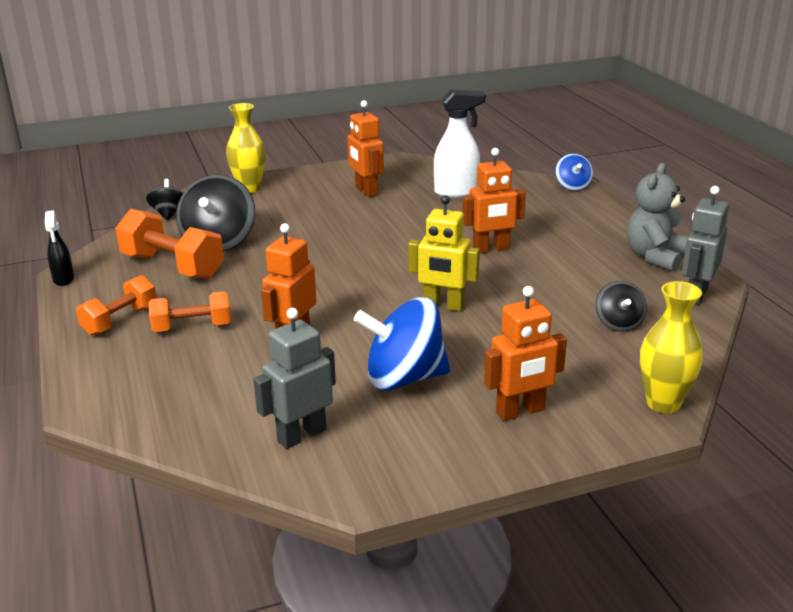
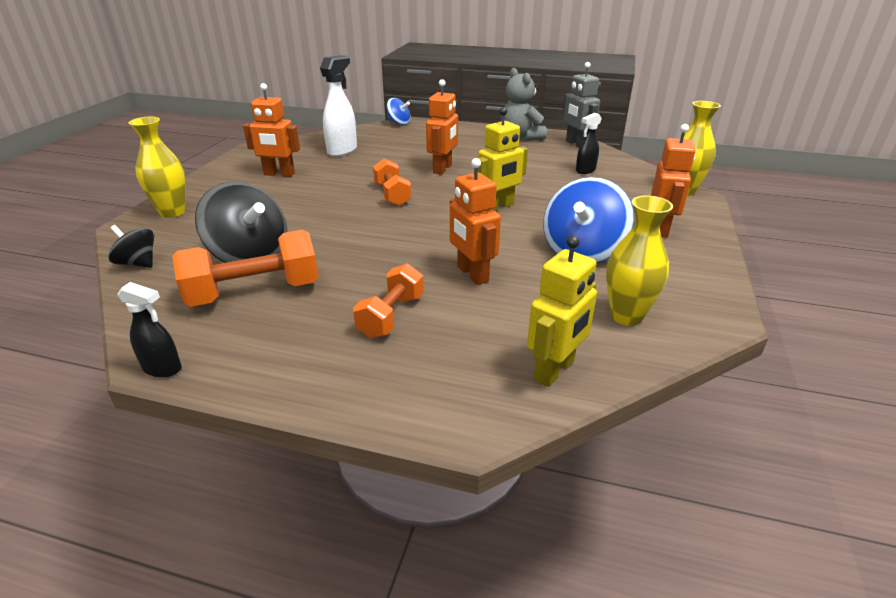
camera: 55 degrees left, 5 degrees up
(120, 320) = (318, 354): orange dumbbell -> orange dumbbell (392, 195)
(181, 422) = (554, 370): none -> yellow robot
(301, 435) = (626, 316): grey robot -> yellow vase
(618, 323) = (585, 170): black spinning top -> black spray bottle

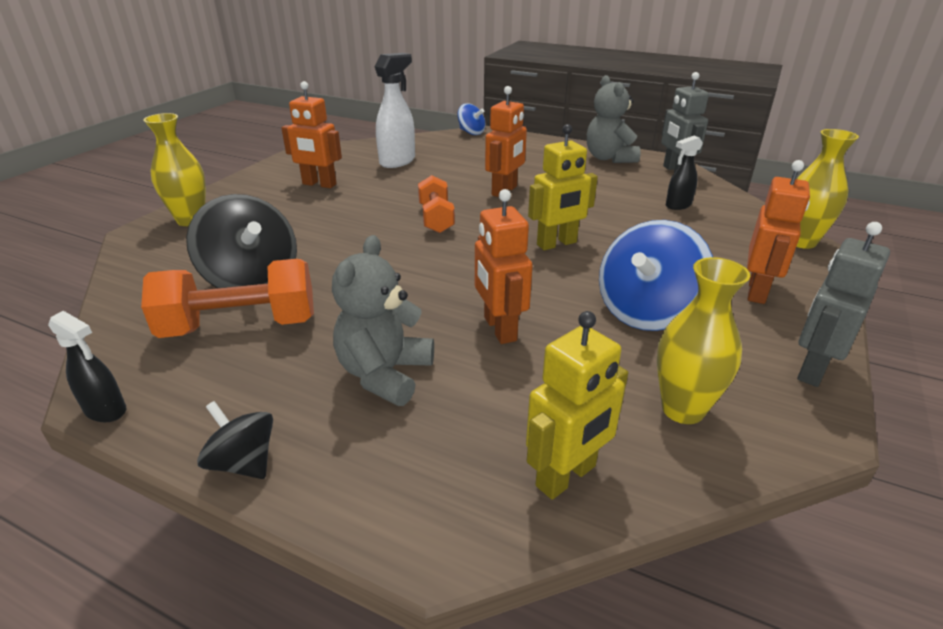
camera: 10 degrees right, 0 degrees up
(138, 263) = (132, 277): black spinning top -> black spinning top (244, 462)
(391, 316) = (385, 374): orange dumbbell -> grey teddy bear
(711, 279) = (812, 369): none -> grey robot

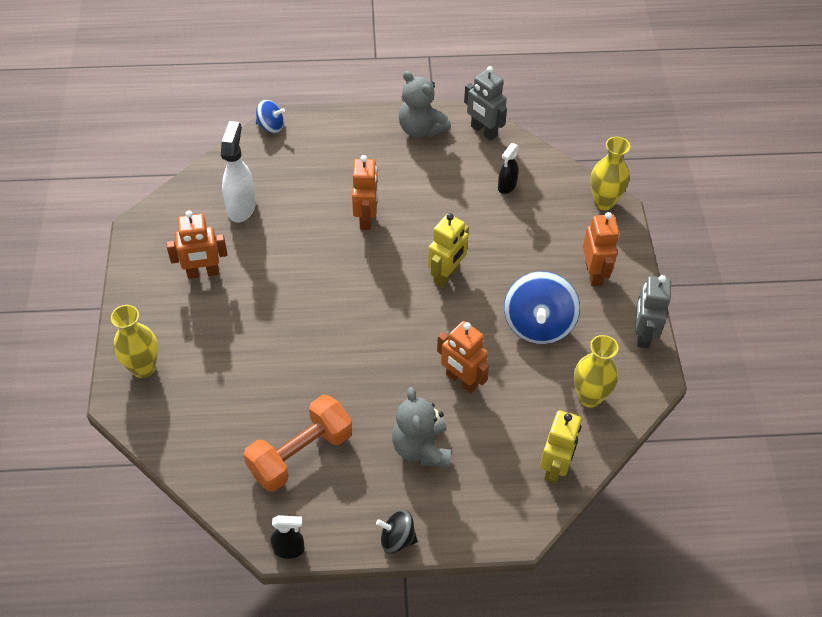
camera: 30 degrees left, 20 degrees up
(252, 280) = (264, 410): black spinning top -> none
(436, 219) = (339, 281): orange dumbbell -> none

